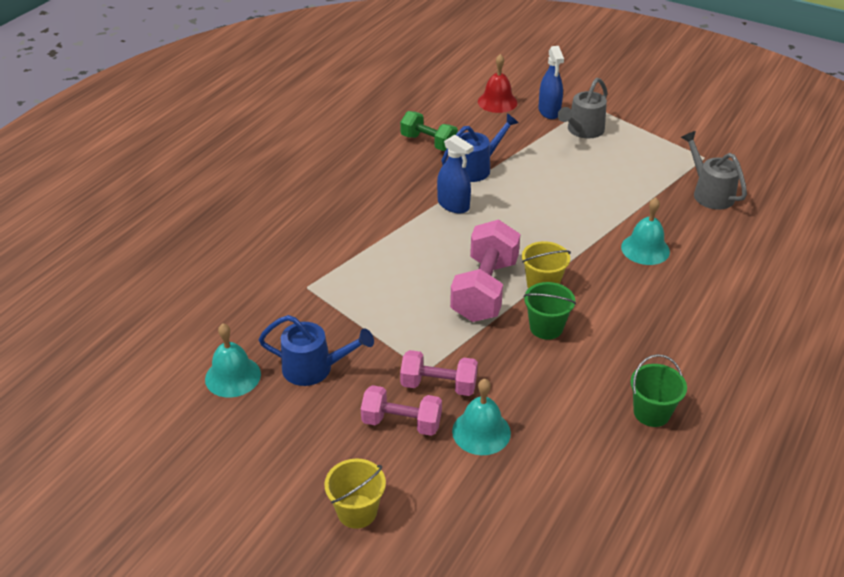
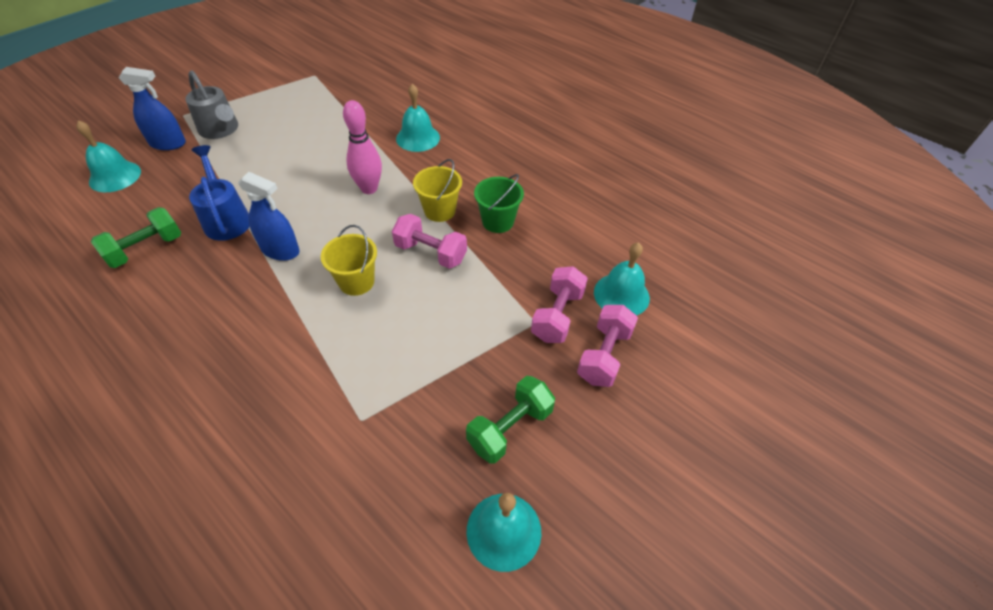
camera: 80 degrees left, 10 degrees up
(315, 368) = (510, 428): blue watering can -> green dumbbell
(357, 511) = (718, 413): yellow bucket -> yellow bucket (356, 282)
(453, 205) = (280, 250): blue spray bottle -> blue spray bottle turned 60 degrees clockwise
(485, 290) = (431, 253): pink dumbbell -> pink dumbbell, size x0.63
(497, 102) = (115, 176): red bell -> turquoise bell
(551, 234) = (369, 188): none -> pink bowling pin
(651, 413) = (610, 185): green bucket -> none
(709, 193) = (363, 86): grey watering can -> none

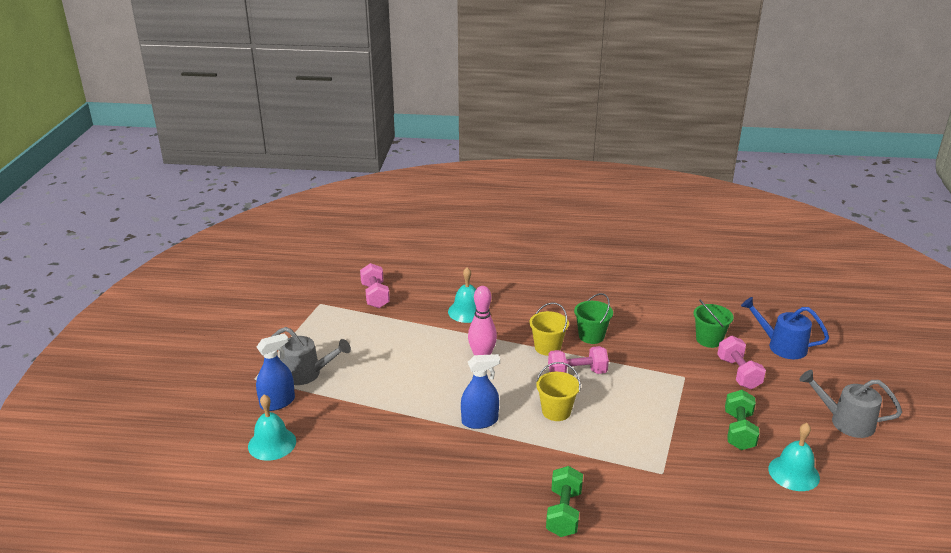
camera: 35 degrees left, 20 degrees down
(146, 249) = (382, 471): green dumbbell -> green dumbbell (564, 513)
(226, 218) = (410, 424): blue watering can -> blue watering can (781, 346)
(557, 315) = (691, 367): pink dumbbell -> pink dumbbell (375, 296)
(621, 295) = (709, 340): turquoise bell -> green bucket
(663, 509) = (845, 421): none -> grey watering can

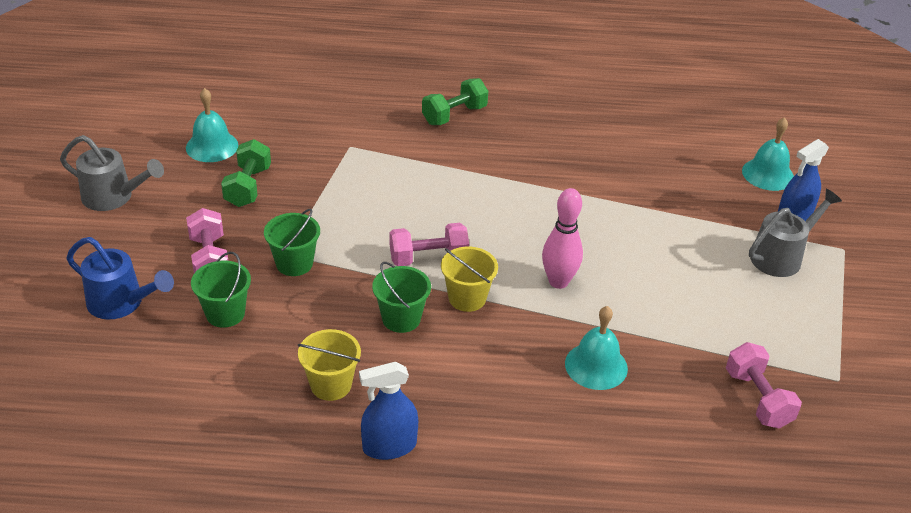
camera: 175 degrees right, 10 degrees up
(307, 374) = (781, 256): grey watering can -> grey watering can turned 135 degrees clockwise
(479, 421) = (547, 197): blue spray bottle -> blue spray bottle (389, 446)
(556, 411) = (458, 208): yellow bucket -> yellow bucket (331, 385)
(564, 513) = (454, 115): green dumbbell -> green dumbbell turned 45 degrees clockwise
(675, 370) = (294, 263): none -> green bucket

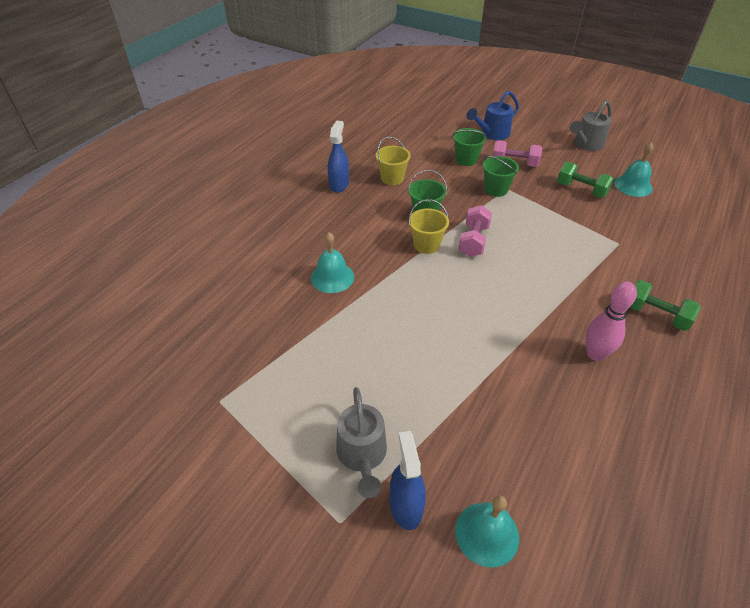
camera: 120 degrees right, 5 degrees up
(454, 115) = (656, 315): green dumbbell -> green dumbbell turned 45 degrees counterclockwise
(558, 282) = (417, 292): pink bowling pin -> pink bowling pin (595, 354)
(757, 399) = (245, 342): pink dumbbell -> none

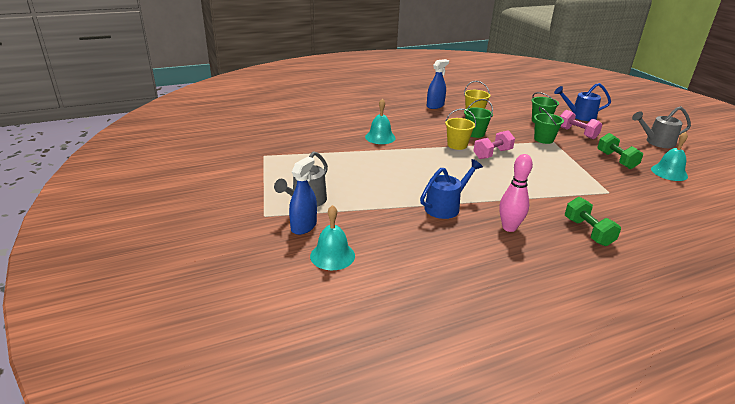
camera: 35 degrees right, 15 degrees down
(513, 360) = (446, 207): none -> blue watering can

